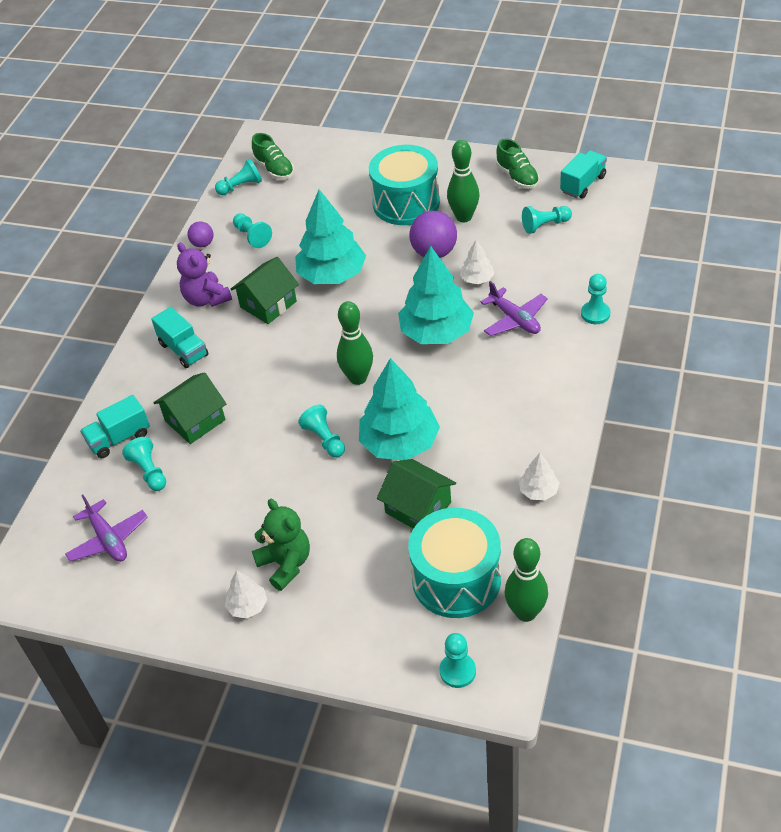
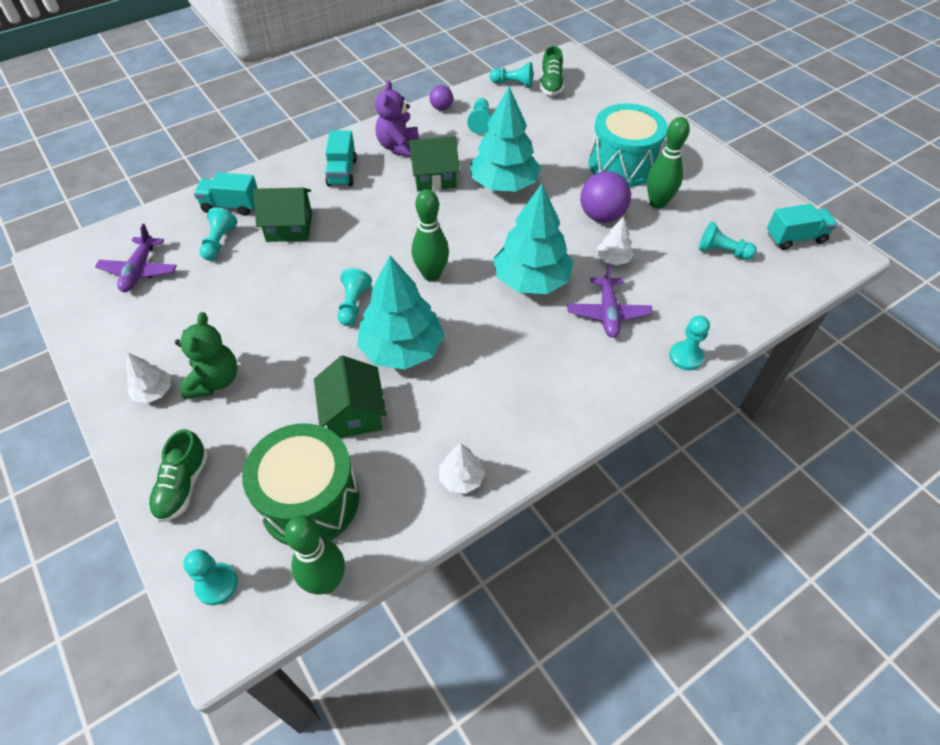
camera: 35 degrees right, 5 degrees up
(456, 579) = (310, 500): turquoise drum -> green drum
(517, 177) = (740, 198): green shoe -> green shoe (183, 486)

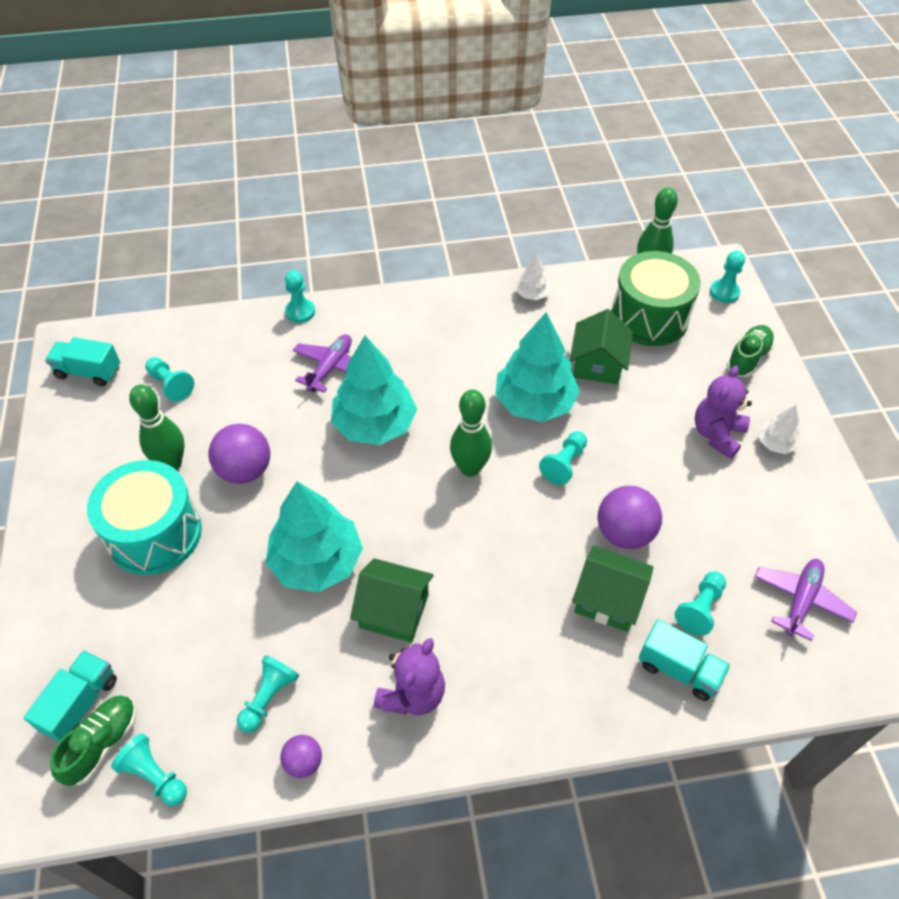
camera: 155 degrees left, 0 degrees up
(214, 380) = (717, 434): green teddy bear -> purple teddy bear
(287, 270) = (624, 533): none -> purple ball
(342, 172) = (511, 673): turquoise truck -> turquoise truck (80, 704)
(613, 259) = (279, 416): white tree -> none

